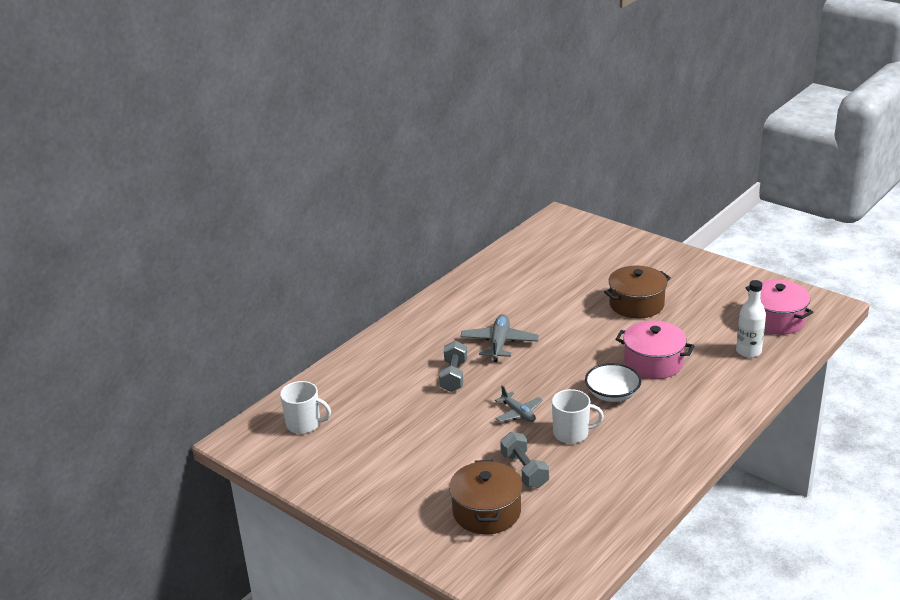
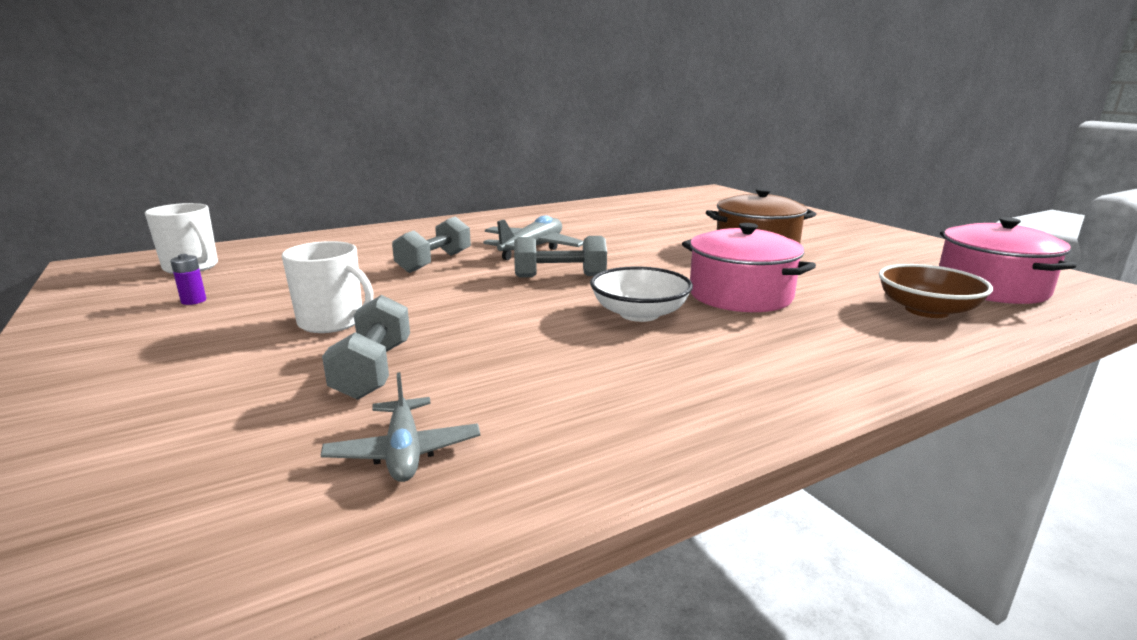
camera: 20 degrees right, 10 degrees down
(360, 452) = (193, 301): none -> purple battery
(486, 511) = (215, 411): brown pot -> none
(518, 413) = (467, 306): grey plane -> grey plane (404, 452)
(544, 371) = (560, 276): none -> grey dumbbell
(572, 433) = (518, 343): white mug -> white mug (332, 322)
(748, 351) = (926, 310): white bottle -> brown bowl

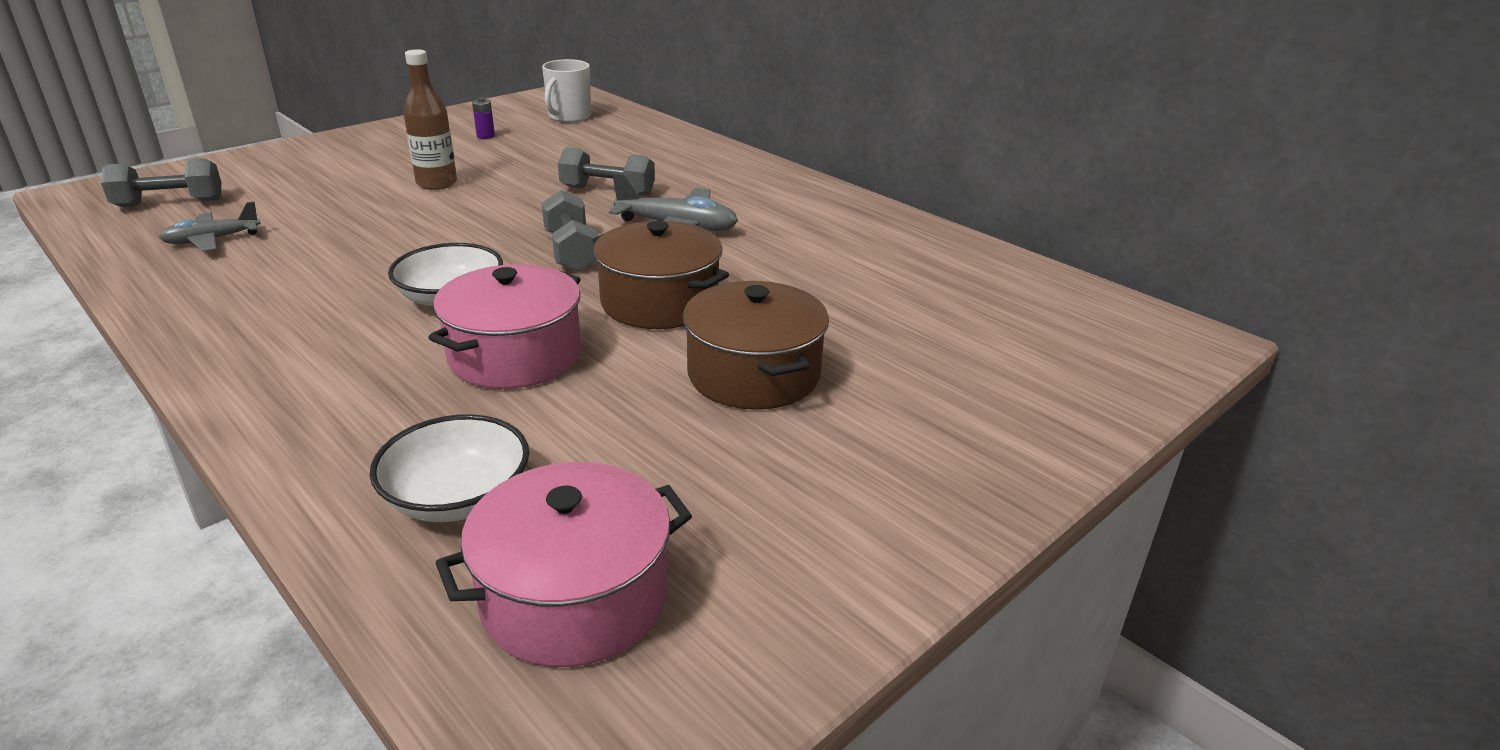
camera: 75 degrees right, 10 degrees up
(332, 322) = (437, 183): white mug -> brown bottle
(373, 370) = (338, 212): grey dumbbell -> grey dumbbell (170, 203)
(659, 259) = (659, 302): none -> brown pot
(926, 310) = (458, 497): brown bowl -> white bowl

